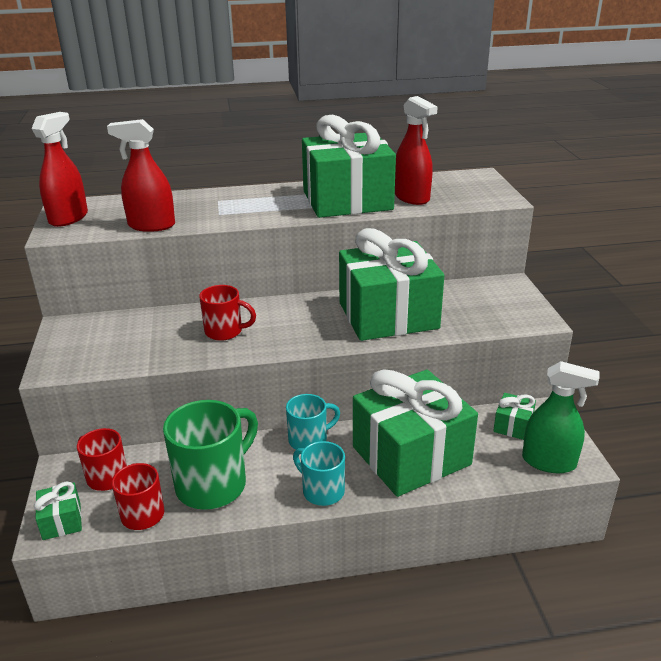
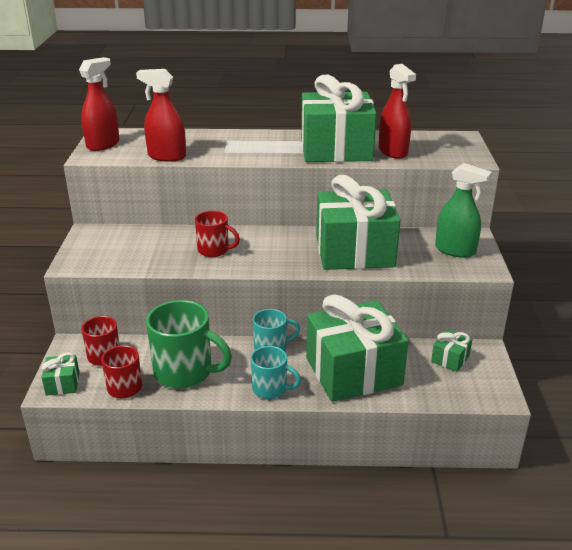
camera: 10 degrees right, 0 degrees up
(213, 484) = (185, 372): green mug -> green mug turned 60 degrees clockwise
(322, 491) = (271, 389): turquoise mug -> turquoise mug turned 150 degrees clockwise
(549, 462) = (472, 392): green spray bottle -> green spray bottle (455, 250)

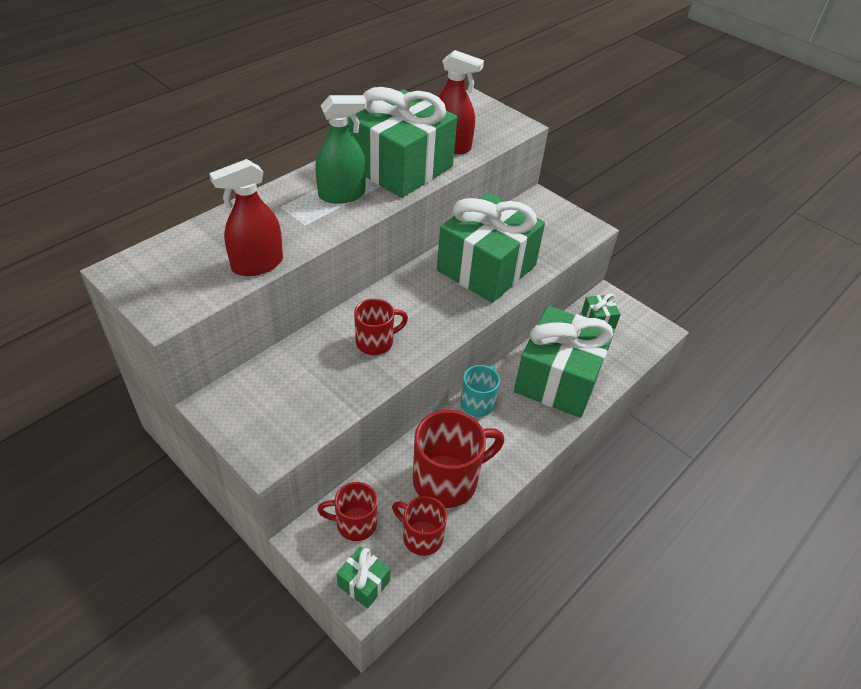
camera: 50 degrees left, 15 degrees up
(103, 144) = (151, 287): red spray bottle -> none
(185, 372) = (447, 480): green mug -> red mug
(271, 389) = (529, 441): turquoise mug -> none
(455, 250) = (549, 221): green spray bottle -> green spray bottle (342, 195)

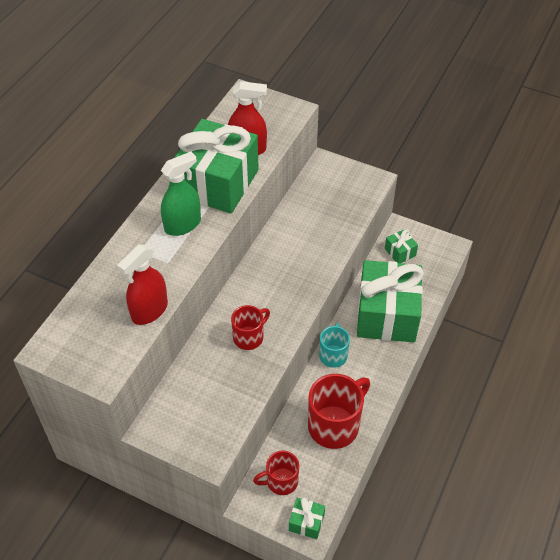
camera: 15 degrees left, 5 degrees up
(421, 537) = (333, 475): red mug -> none
(486, 268) = (307, 243): green gift -> none

